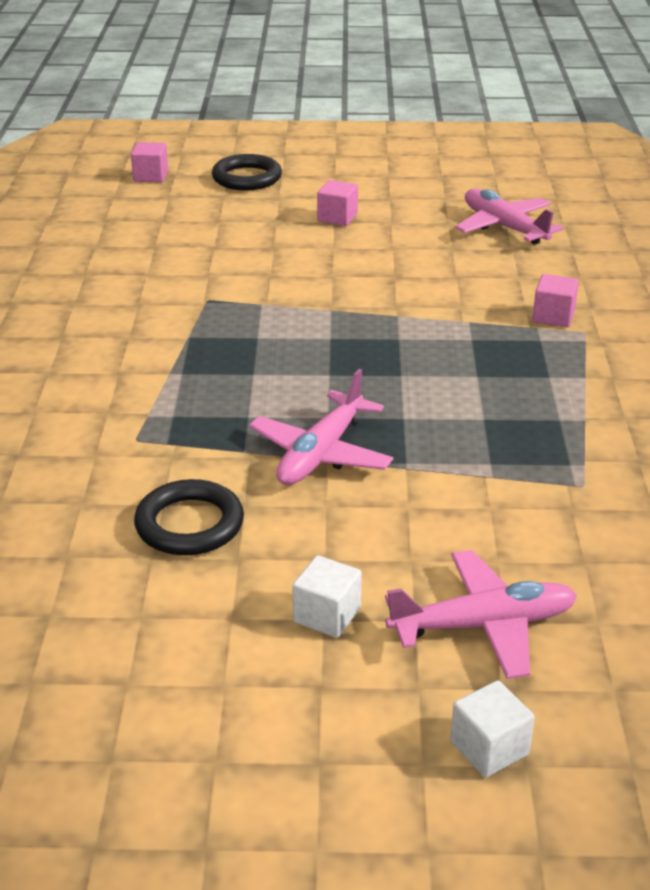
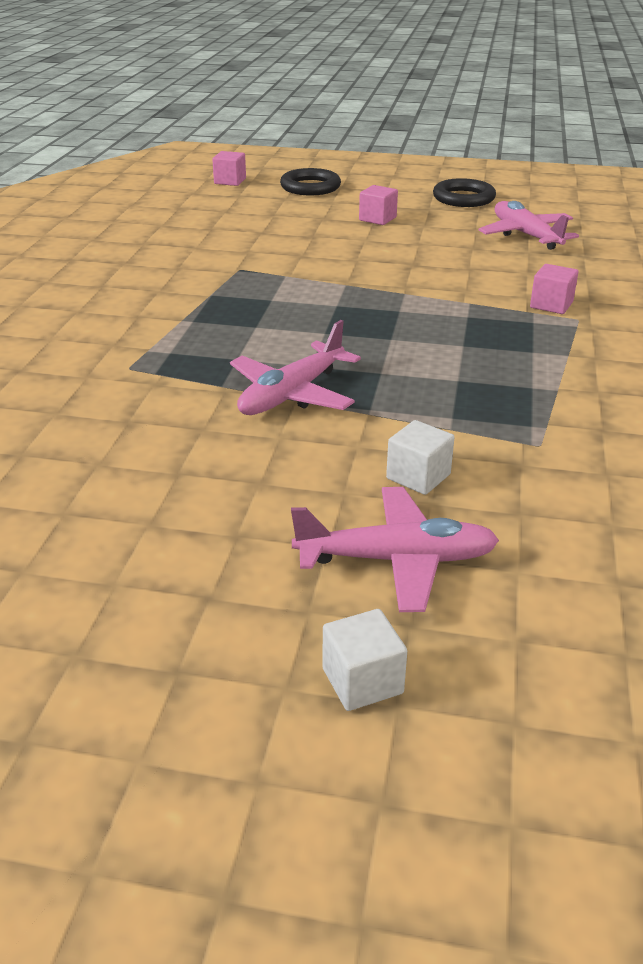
camera: 10 degrees right, 0 degrees up
(189, 524) = (145, 440): black ring -> black ring (463, 198)
(327, 615) = (242, 532): white cube -> white cube (418, 476)

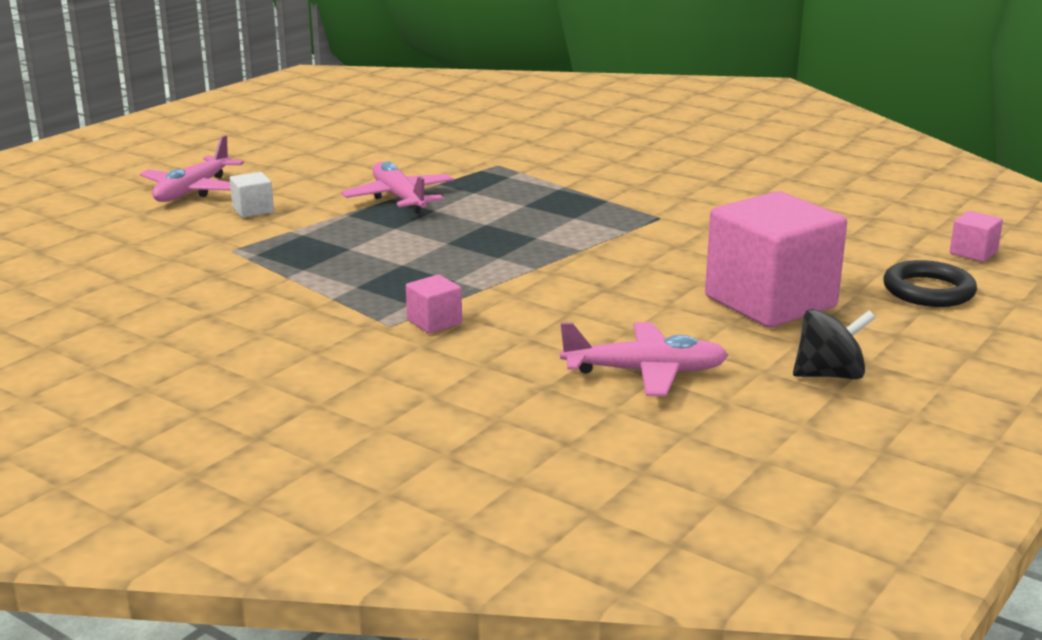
camera: 115 degrees right, 10 degrees down
(362, 681) = (133, 170): white cube -> none
(377, 219) = (770, 302): pink cube -> pink cube, size x2.42
(463, 198) = (829, 375): black ring -> black spinning top

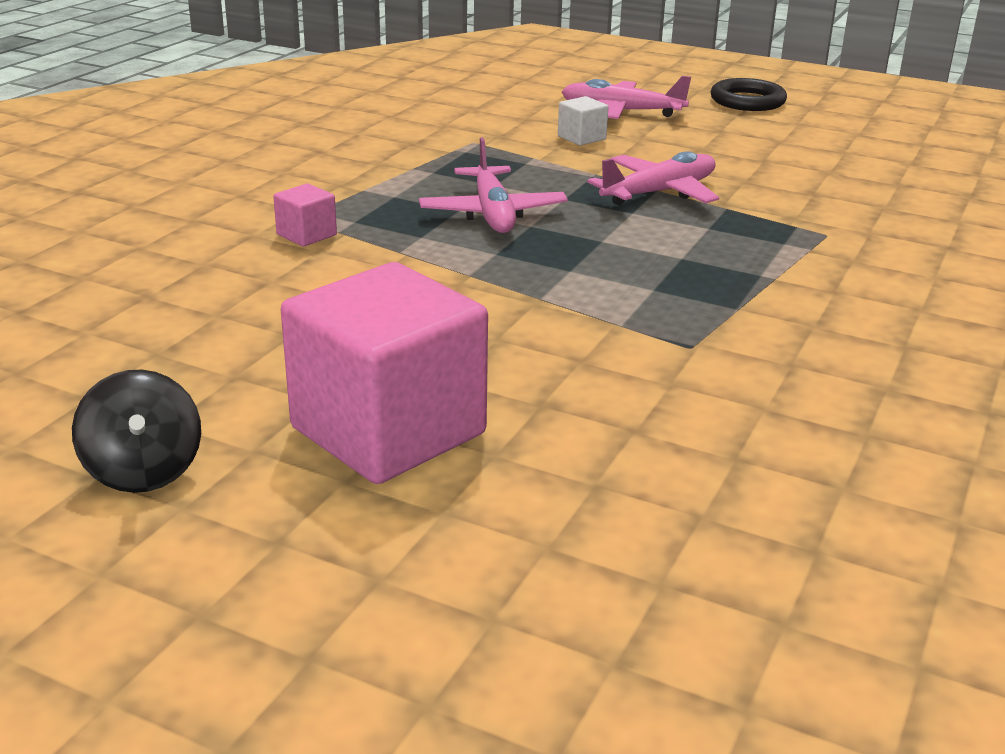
camera: 80 degrees right, 5 degrees up
(645, 372) = (172, 346): pink plane -> pink plane (492, 213)
(928, 291) = (462, 589): black ring -> black ring (747, 101)
(973, 253) = (677, 670): pink cube -> none

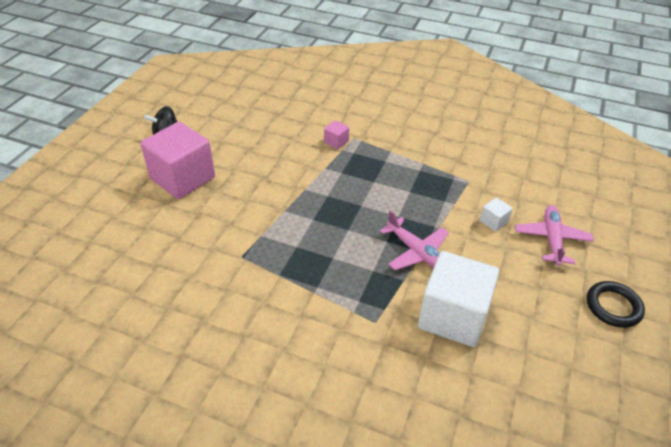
camera: 85 degrees right, 15 degrees up
(492, 213) = (372, 192): pink plane -> none
(795, 183) = (453, 316): none -> white cube

